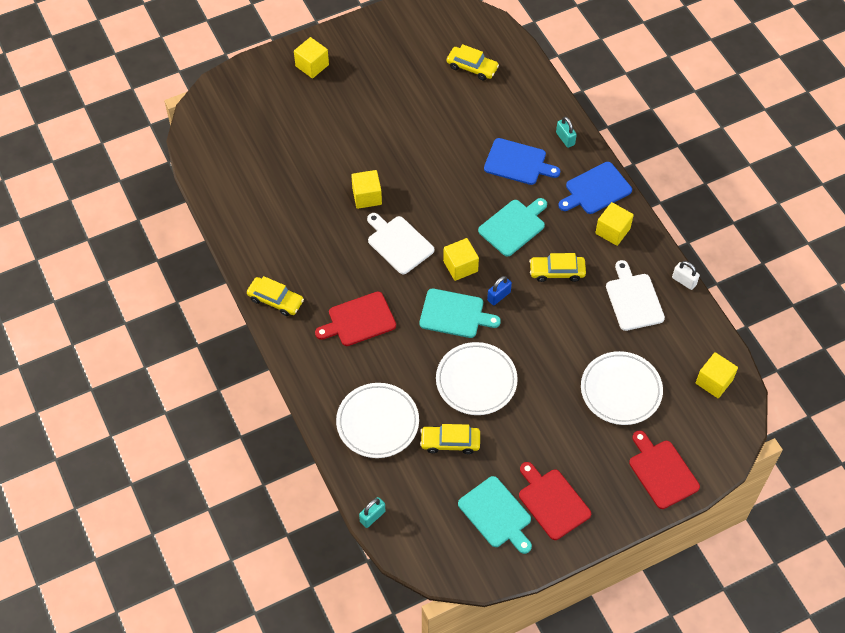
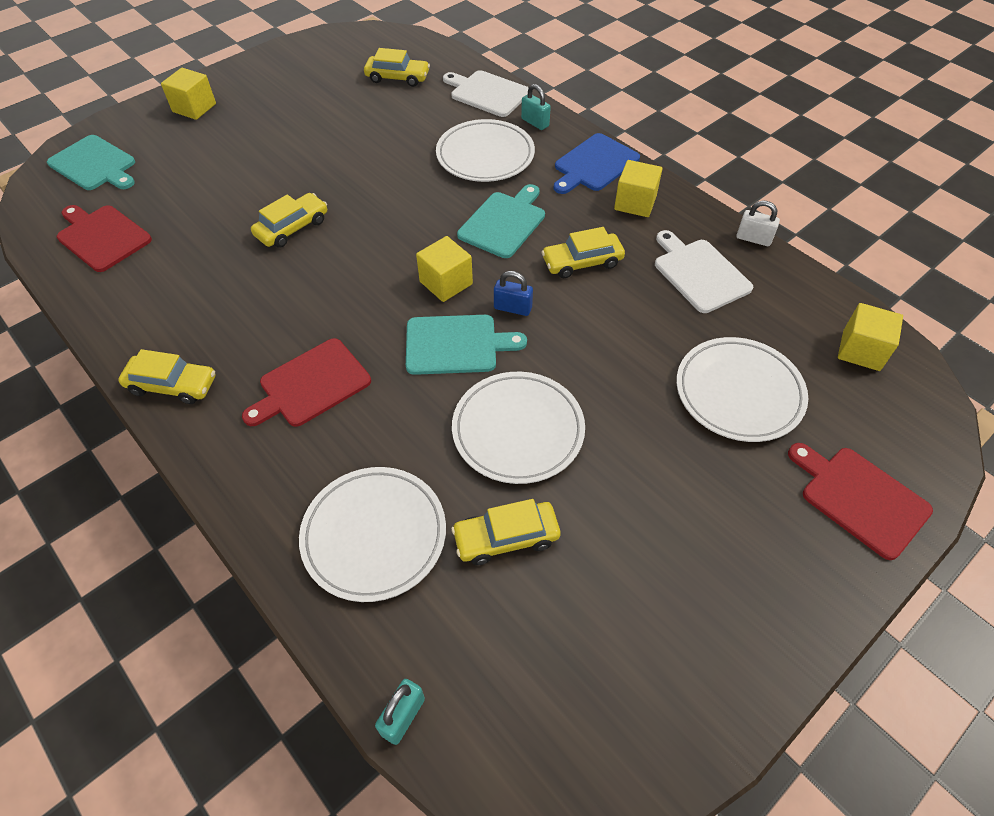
camera: 15 degrees left, 5 degrees down
(367, 196) = (292, 228): yellow cube -> yellow car
(398, 243) = (349, 273): white cutting board -> white cutting board (487, 93)
(496, 514) = (628, 647): turquoise cutting board -> turquoise cutting board (94, 164)
(499, 296) = (512, 308): blue padlock -> blue padlock turned 75 degrees clockwise
(518, 162) = (485, 155): blue cutting board -> white plate
(552, 502) = (712, 596): red cutting board -> red cutting board (102, 237)

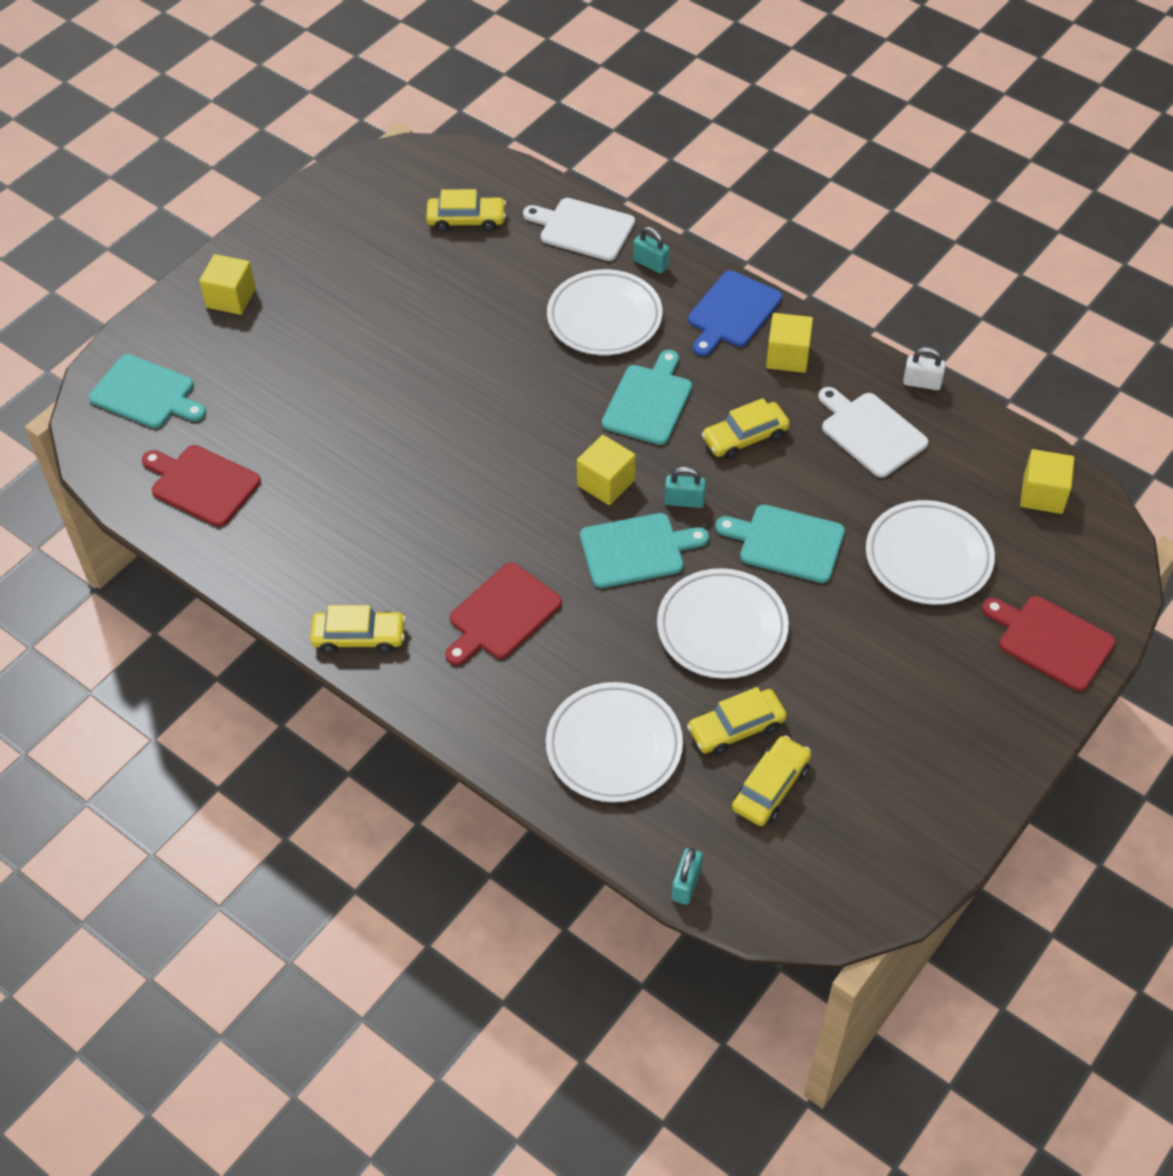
camera: 10 degrees left, 0 degrees up
(292, 228) = (414, 442): yellow car -> yellow car (771, 787)
(512, 308) = (684, 501): blue padlock -> turquoise padlock
(600, 359) = (786, 543): none -> turquoise cutting board

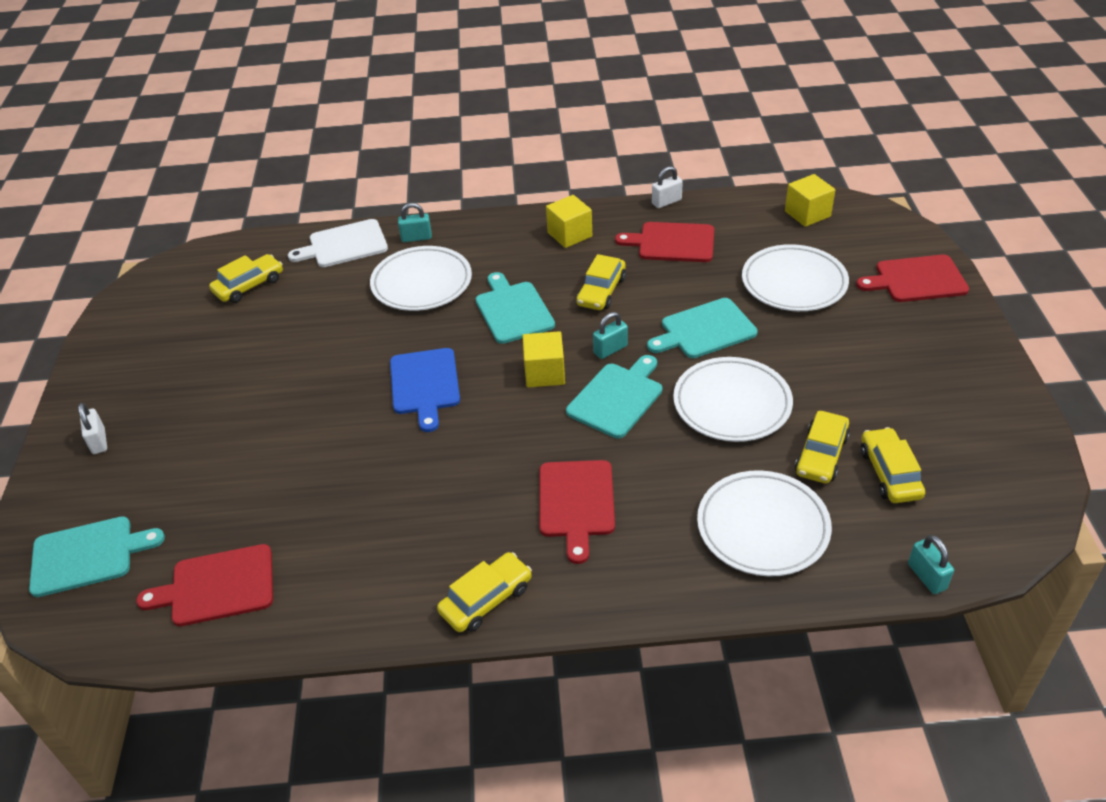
camera: 40 degrees left, 10 degrees down
(231, 298) = (99, 441): yellow cube -> white padlock
(732, 312) = (504, 233): blue cutting board -> blue cutting board (425, 385)
(870, 432) = (672, 243): white cutting board -> red cutting board

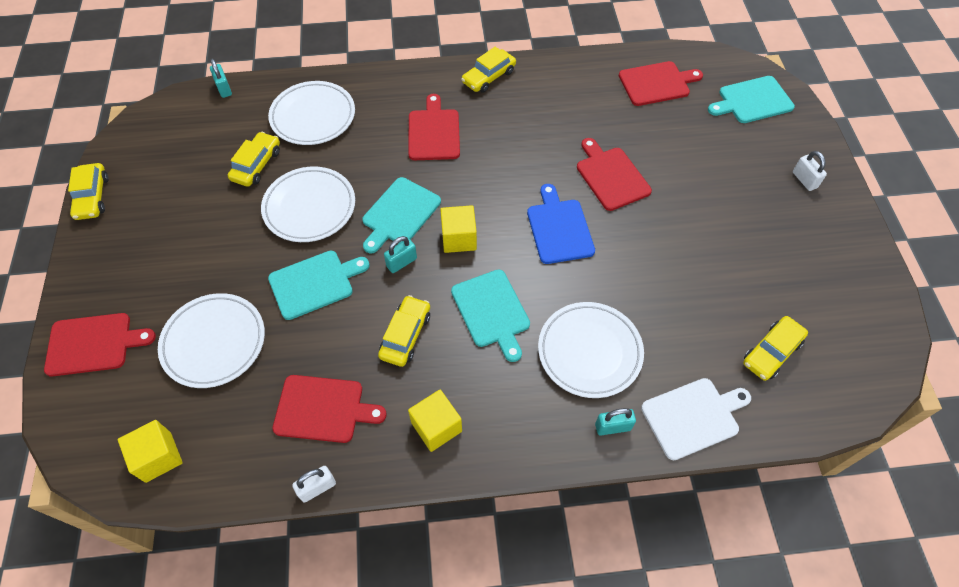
camera: 175 degrees right, 15 degrees up
(342, 444) = (611, 176): none -> red cutting board
(890, 473) = (215, 151): yellow car -> yellow car (92, 197)

